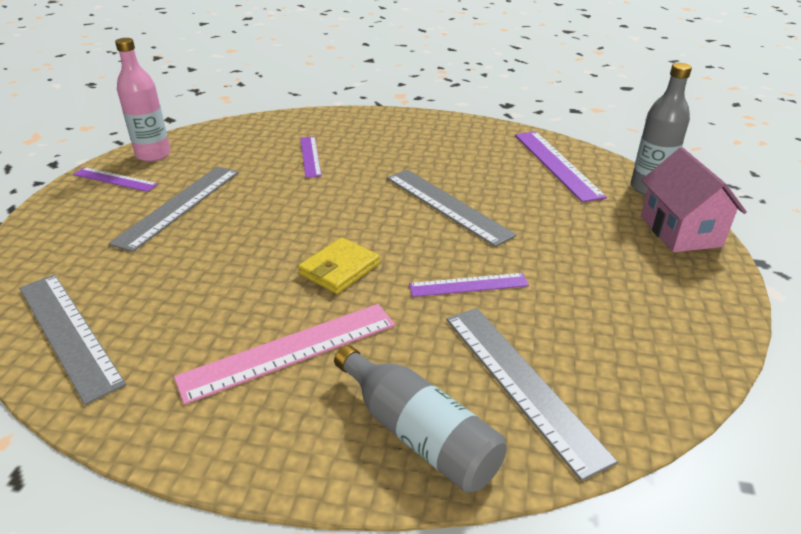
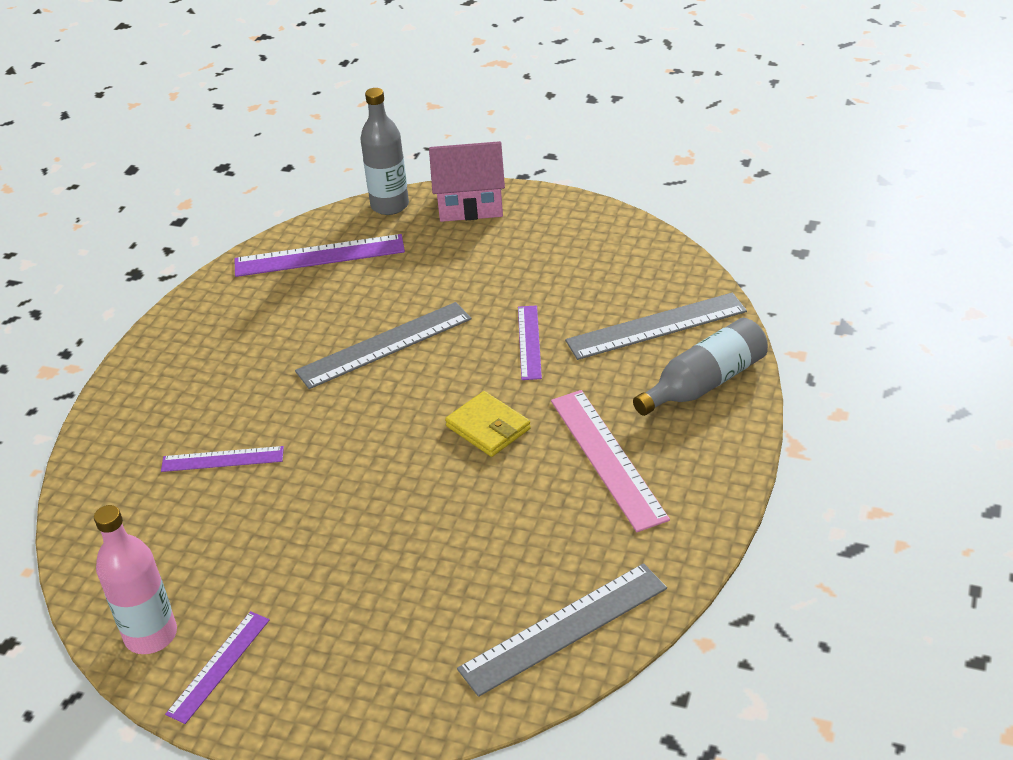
camera: 80 degrees left, 5 degrees up
(179, 206) = (319, 578): grey ruler -> none

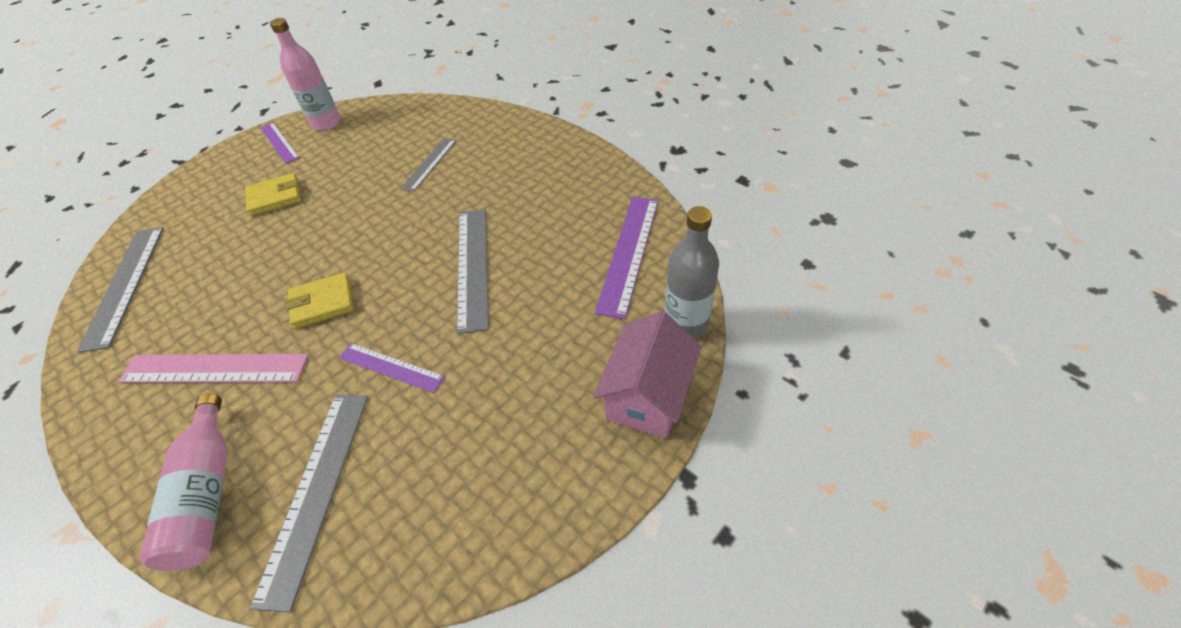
camera: 115 degrees right, 10 degrees up
(222, 459) = (430, 163): purple ruler -> grey ruler
(346, 582) = (275, 197): none -> yellow wallet
(704, 383) = (207, 492): grey bottle -> pink bottle

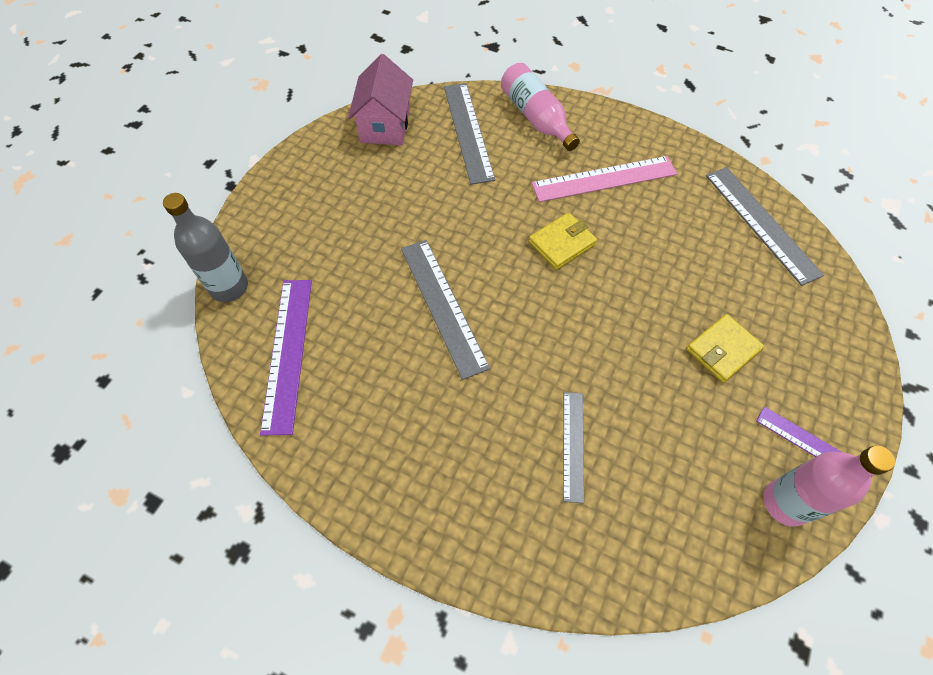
camera: 160 degrees right, 10 degrees up
(391, 367) = (466, 206): purple ruler -> none
(647, 396) = (259, 225): pink house -> pink house (385, 125)

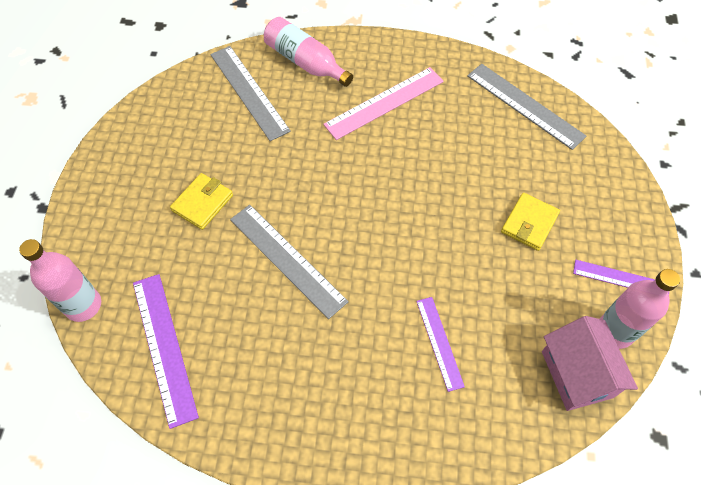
camera: 20 degrees left, 0 degrees up
(229, 287) = (83, 305): grey bottle -> pink bottle
(385, 125) = (169, 107): pink house -> pink house (577, 374)
(562, 243) = (369, 171): yellow wallet -> yellow wallet (202, 203)
(573, 445) = (439, 342): grey ruler -> purple ruler

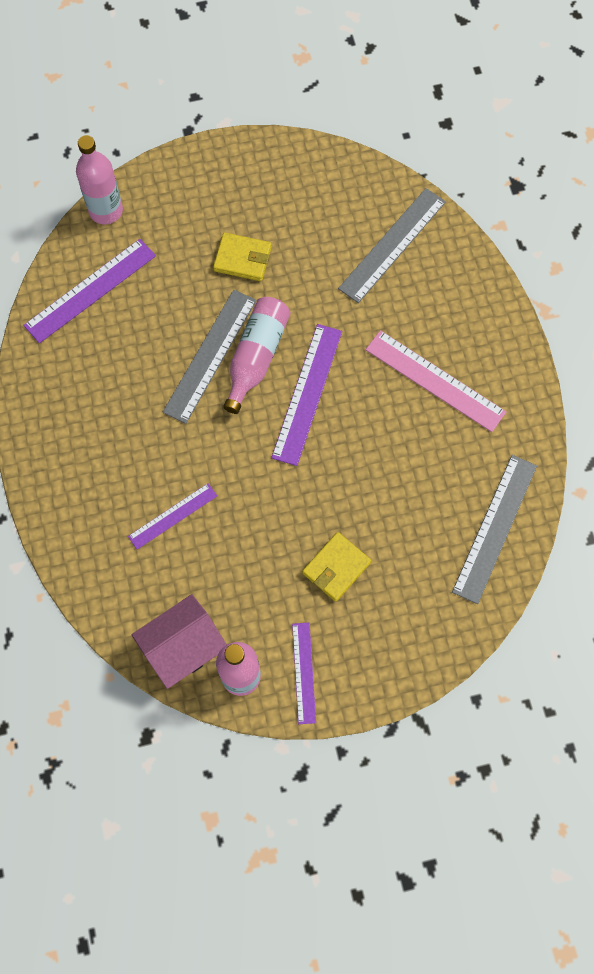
camera: 70 degrees right, 10 degrees up
(305, 62) = (457, 283): pink bottle -> pink bottle (256, 357)
(358, 194) = (307, 393): none -> purple ruler
(529, 223) = (336, 567): yellow wallet -> yellow wallet turned 60 degrees counterclockwise

